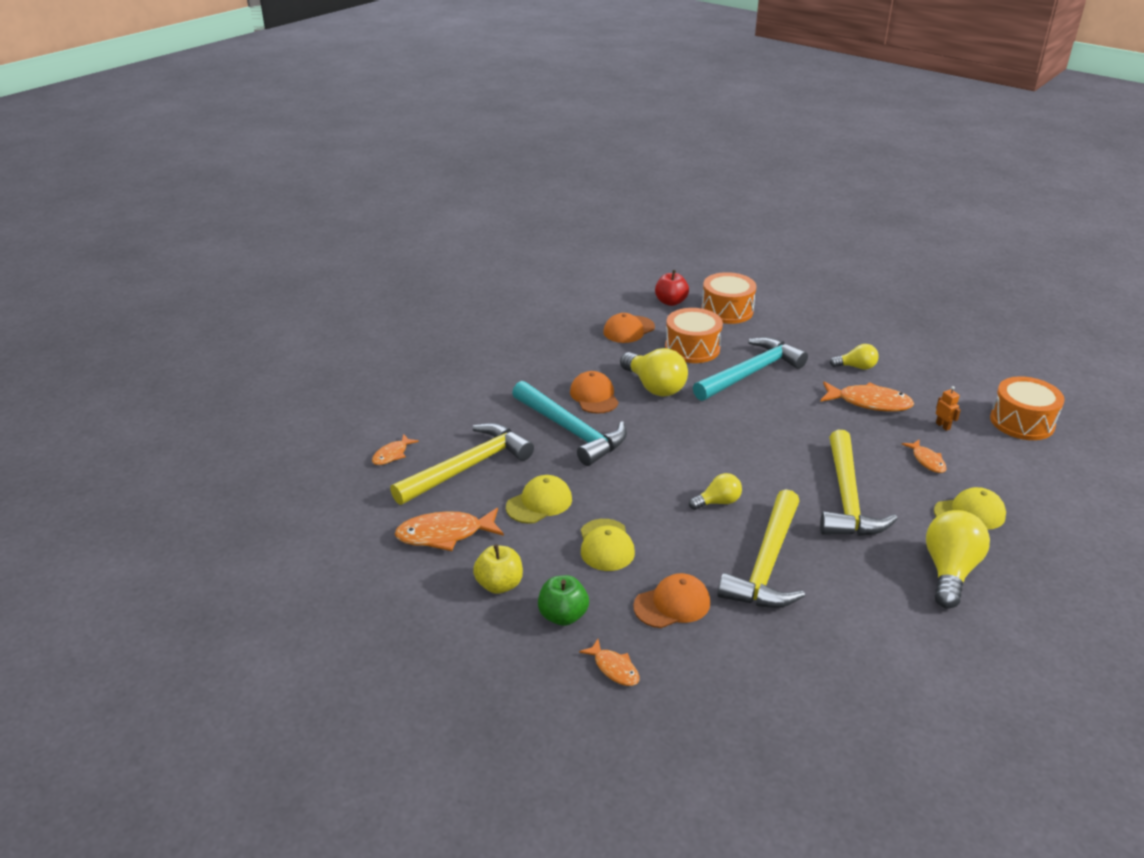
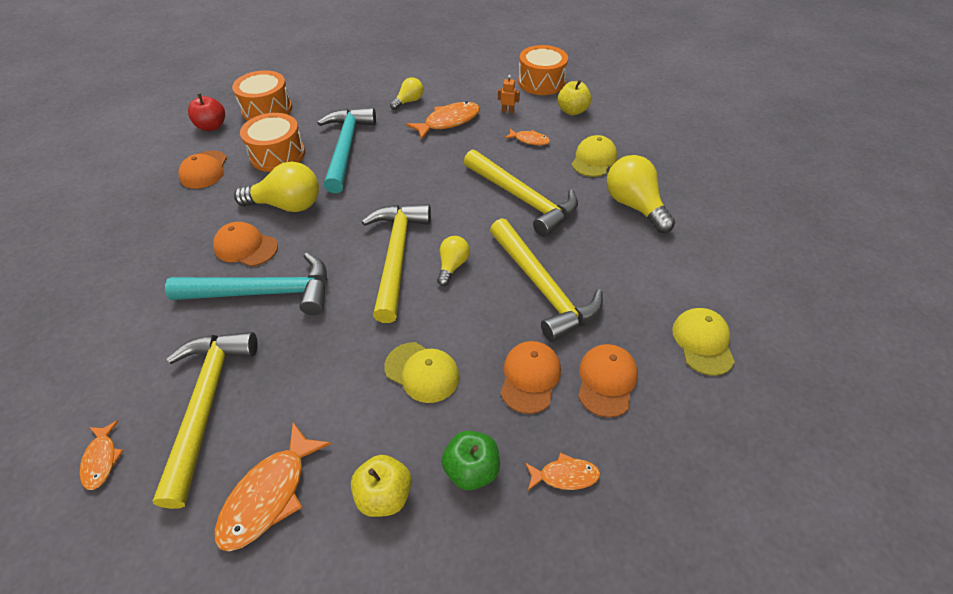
camera: 50 degrees left, 15 degrees up
(539, 503) = (320, 382): yellow cap -> yellow cap (703, 342)
(685, 468) = (396, 256): none -> yellow hammer
(725, 650) = (606, 381): none -> orange cap
(1015, 464) = (572, 111): none -> yellow apple

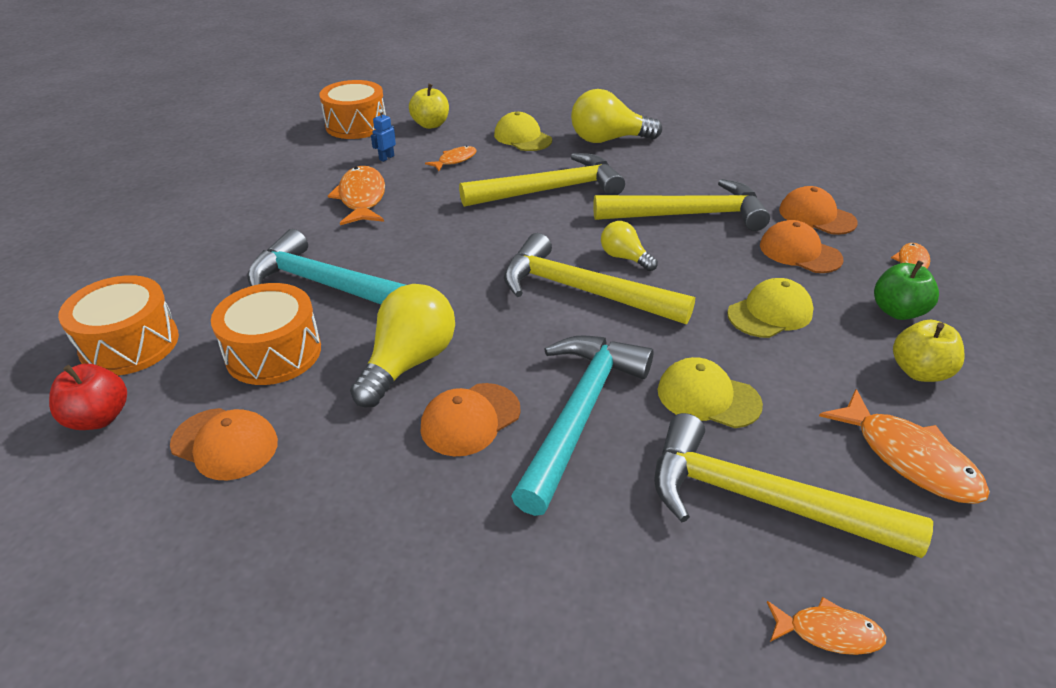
camera: 65 degrees left, 10 degrees down
(409, 101) = (281, 215): yellow light bulb -> none
(507, 111) = (386, 158): orange robot -> blue robot
(703, 342) = (791, 163): yellow cap -> yellow cap (708, 397)

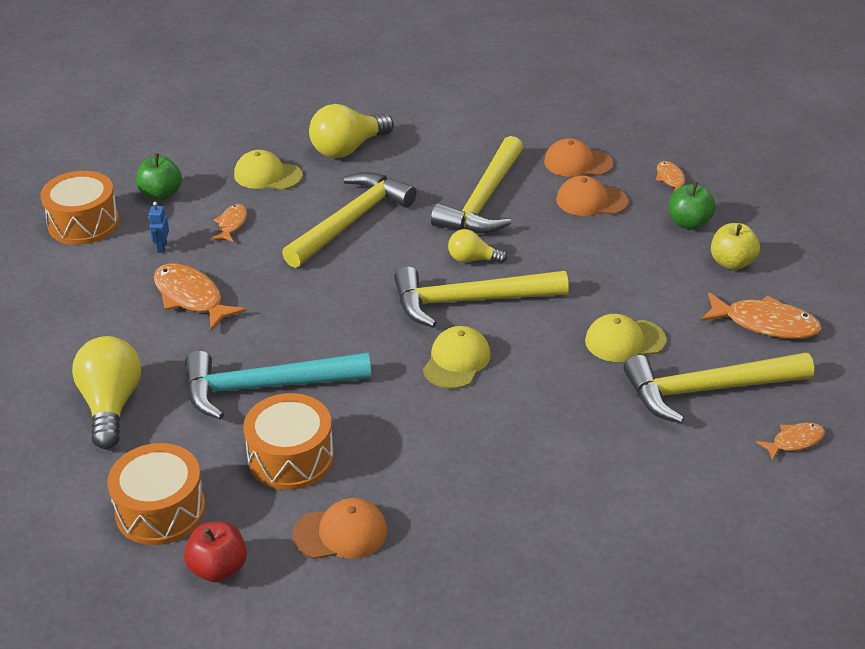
camera: 35 degrees left, 0 degrees up
(409, 363) = (403, 414): yellow light bulb -> yellow light bulb (111, 405)
(430, 125) = (161, 194): yellow apple -> green apple
(470, 419) = (490, 430): orange cap -> none
(579, 414) = (556, 391): turquoise hammer -> none
(688, 215) = (484, 200): yellow hammer -> yellow hammer turned 150 degrees clockwise
(770, 313) = (611, 260): yellow cap -> yellow cap (456, 361)

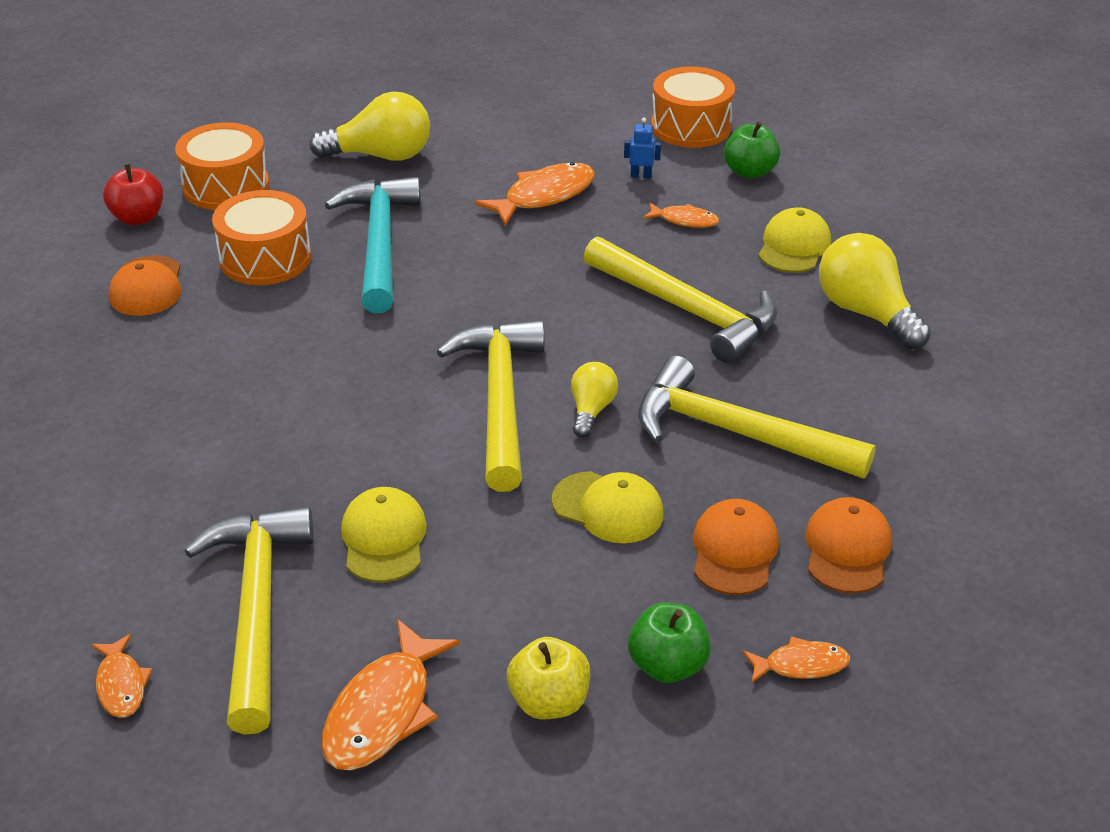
camera: 95 degrees right, 0 degrees up
(456, 361) = (384, 381): yellow cap -> yellow cap (608, 508)

